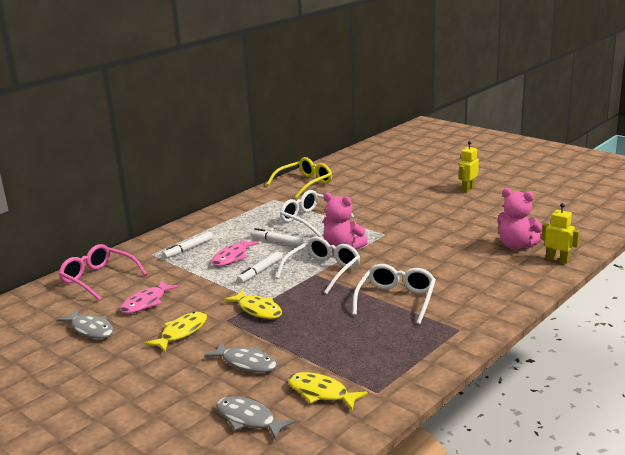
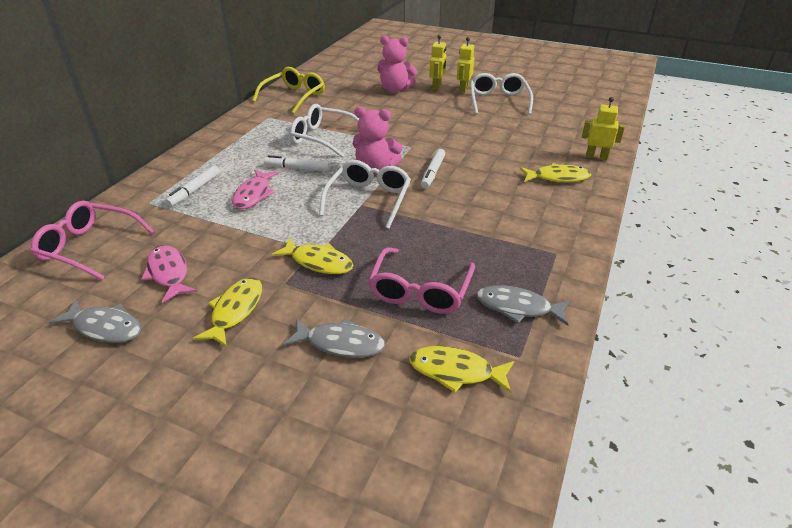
camera: 20 degrees left, 15 degrees up
(146, 303) = (169, 273): pink fish -> pink fish turned 135 degrees clockwise
(249, 419) = (387, 434): grey fish -> grey fish (517, 307)
(260, 271) = (296, 209): white marker -> white marker (433, 172)
(326, 339) = (420, 291): none -> pink glasses
(396, 300) = (468, 225): white glasses -> white glasses (498, 101)
(443, 185) = (437, 87): none -> yellow robot
(505, 273) = (557, 178): none -> yellow fish
(516, 246) = (548, 145): pink teddy bear -> pink teddy bear (395, 89)

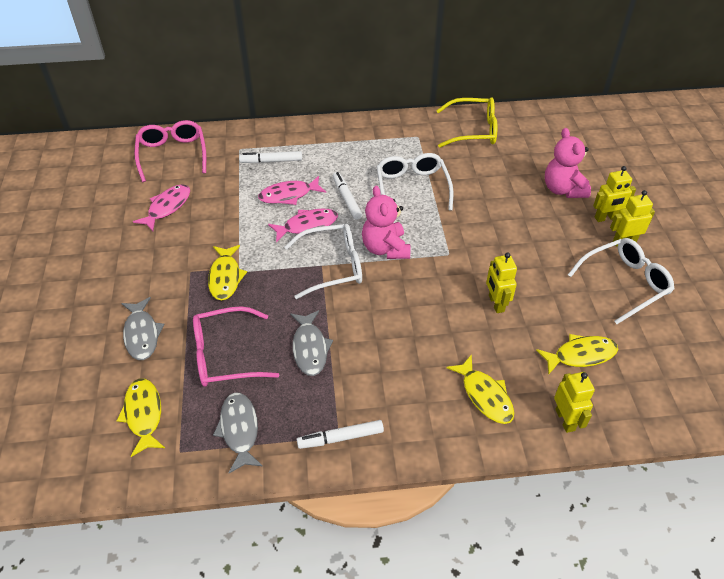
camera: 60 degrees right, 10 degrees up
(105, 328) = (101, 212): grey fish -> grey fish (310, 348)
(235, 311) = (147, 262): yellow fish -> yellow fish (581, 355)
(305, 197) = (307, 225): none -> pink fish
(433, 172) = (412, 290): white marker -> white marker (340, 438)
(476, 146) = (496, 303): none -> yellow robot

